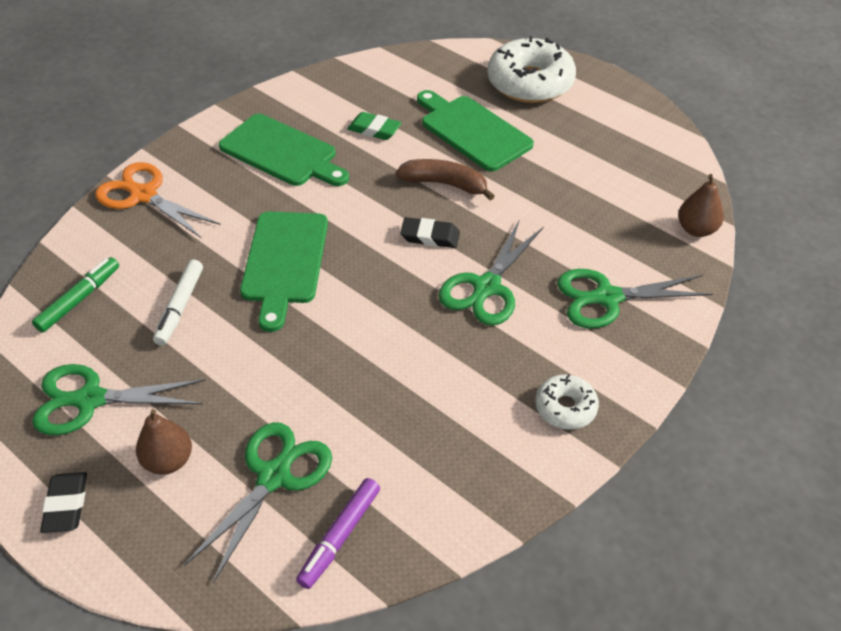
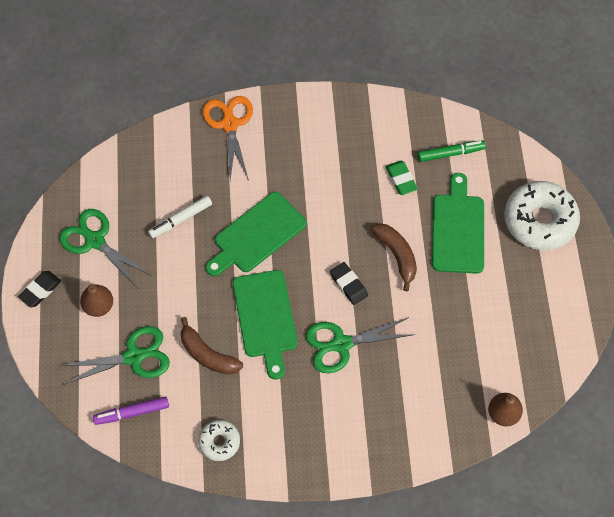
camera: 45 degrees right, 15 degrees up
(79, 299) = (139, 172): green marker -> green marker (450, 153)
(282, 152) = (331, 153): green cutting board -> green cutting board (265, 318)
(360, 404) = (207, 355): none -> brown banana
(565, 408) = (299, 448): white donut -> white donut (219, 442)
(607, 298) = (397, 409): green scissors -> none

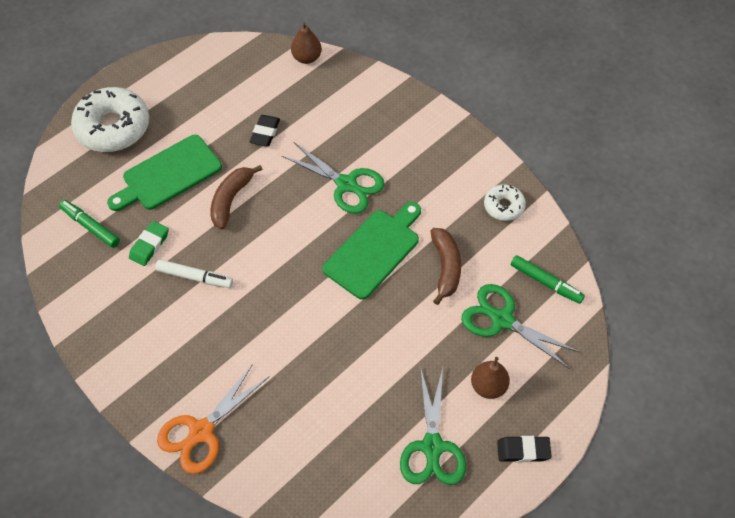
camera: 130 degrees left, 5 degrees down
(132, 413) = (546, 282): purple marker -> green marker
(181, 219) = (343, 390): white marker -> white marker (195, 277)
(257, 235) = (303, 315): green cutting board -> none
(348, 285) = (289, 215): black eraser -> black eraser (265, 133)

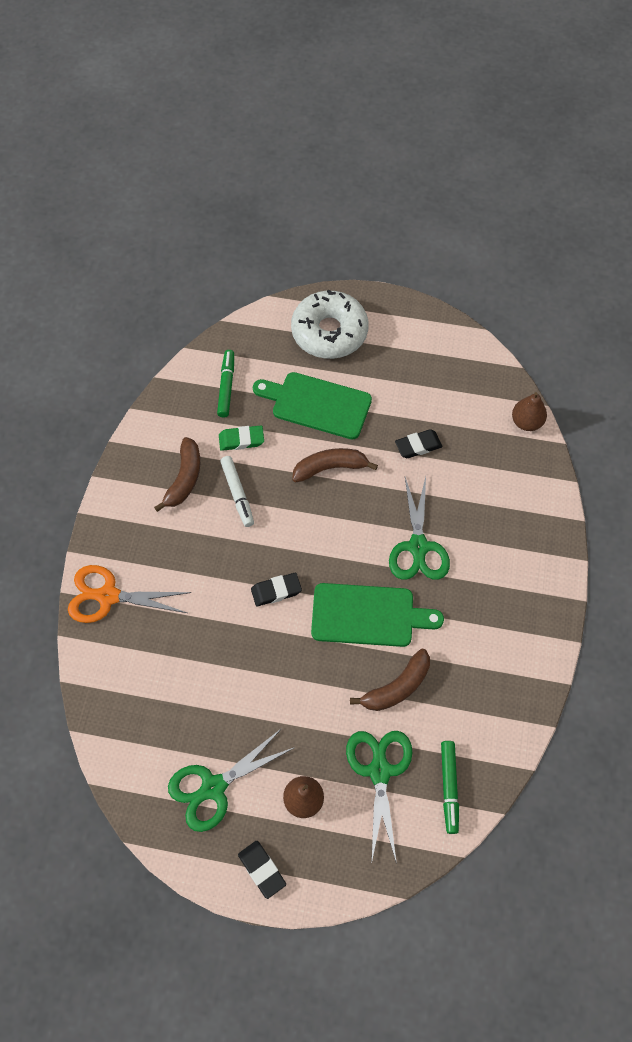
camera: 55 degrees right, 5 degrees up
(145, 308) = (184, 478): none -> brown banana
(303, 301) = (276, 591): none -> black eraser
(503, 206) = (503, 697): white donut -> none

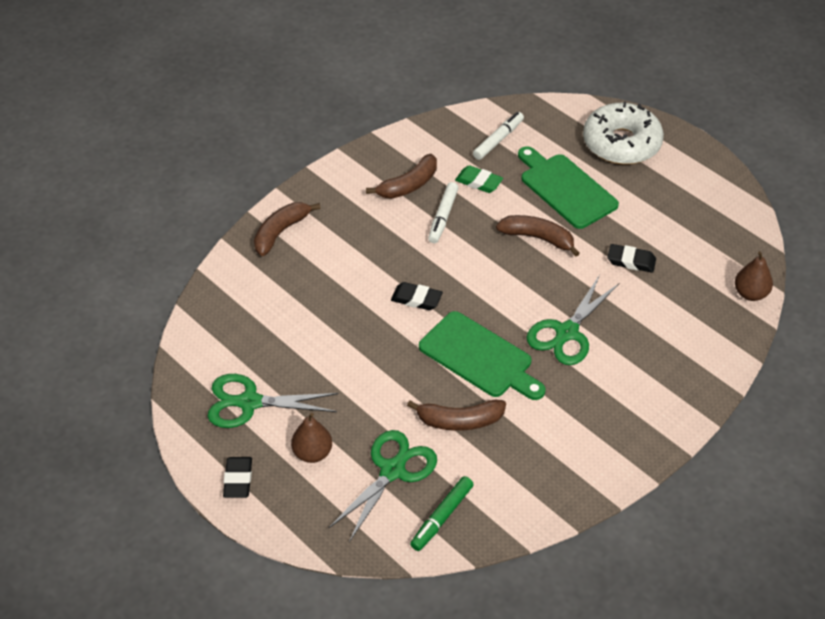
camera: 35 degrees right, 15 degrees down
(108, 596) = (280, 232): orange scissors -> brown banana
(226, 386) = (498, 140): green marker -> white marker

